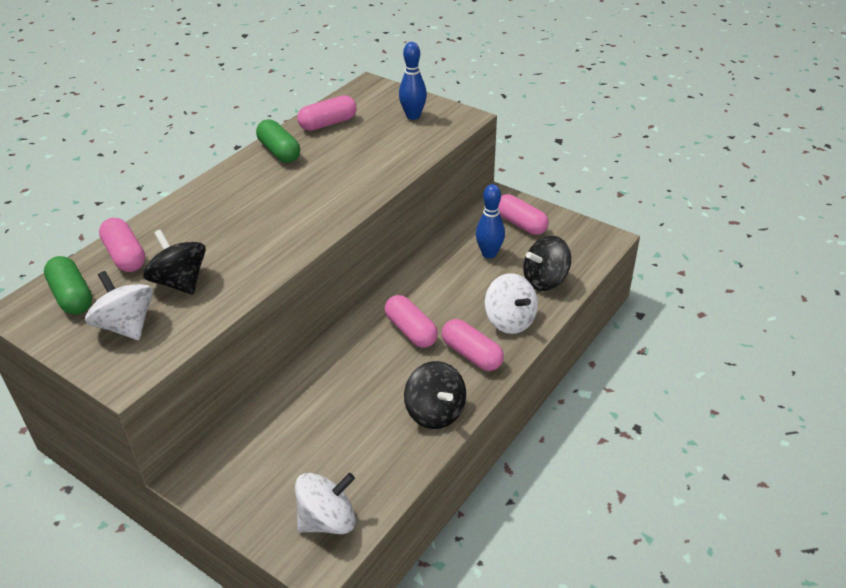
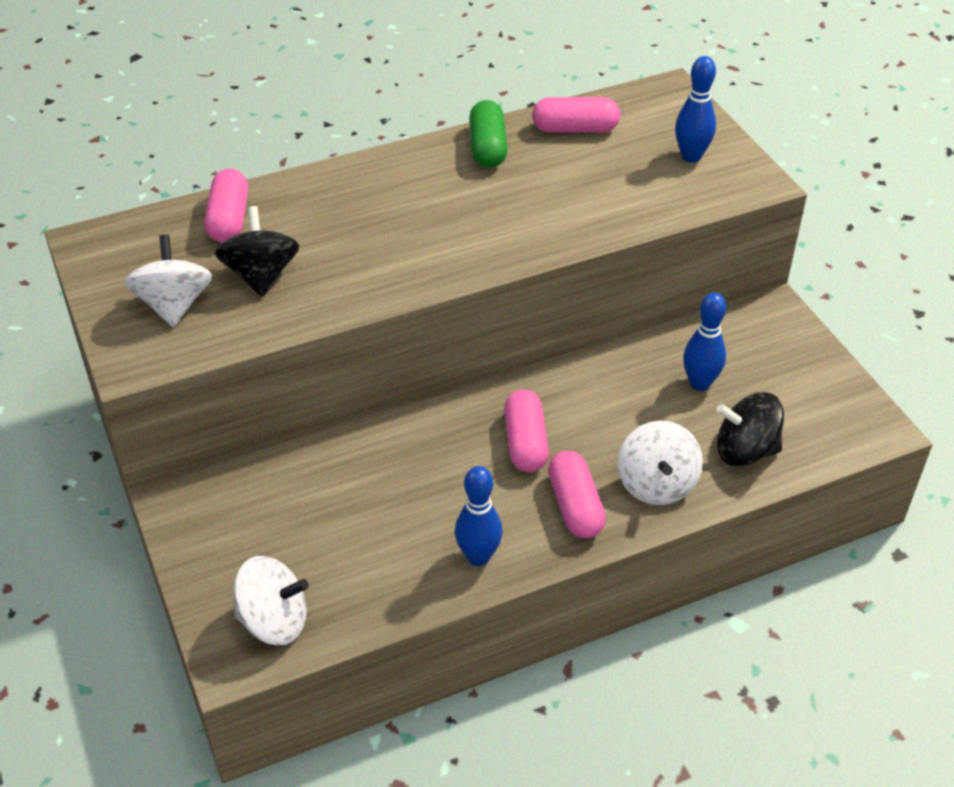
camera: 30 degrees right, 5 degrees up
(72, 296) = (146, 247): green capsule -> none
(435, 412) = (478, 556): black spinning top -> blue bowling pin
(520, 224) = (774, 359): pink capsule -> none

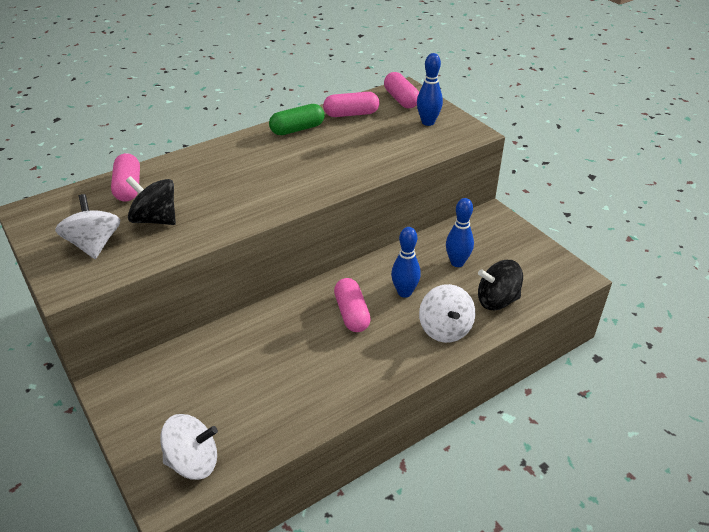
camera: 10 degrees left, 5 degrees down
(261, 275) = (155, 219): black spinning top -> black spinning top turned 45 degrees counterclockwise
(478, 556) = (334, 394): blue bowling pin -> blue bowling pin (404, 292)
(488, 147) = (297, 129): green capsule -> green capsule turned 75 degrees clockwise
(575, 506) = (394, 350): pink capsule -> pink capsule (401, 99)

